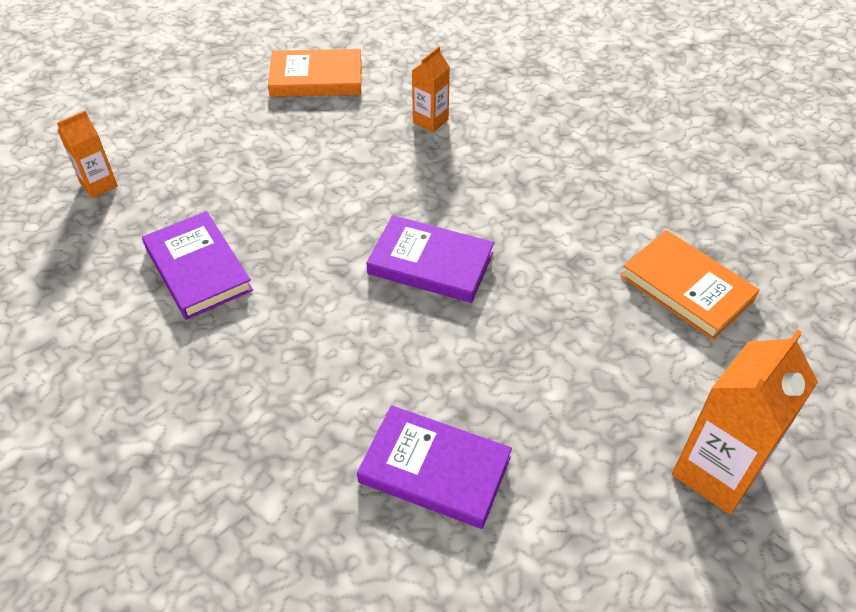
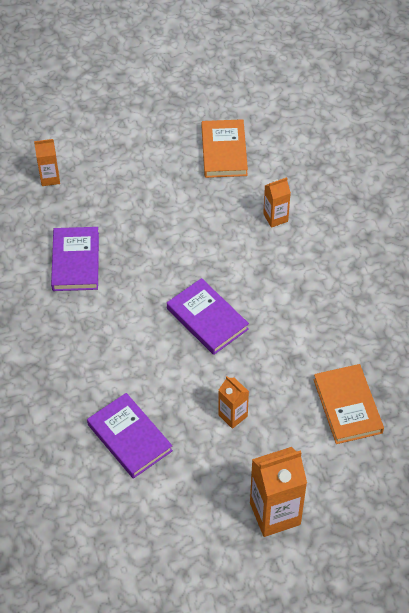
camera: 30 degrees right, 5 degrees up
(316, 78) = (224, 151): orange book -> orange book turned 60 degrees clockwise
(556, 368) = (233, 415): none -> orange carton

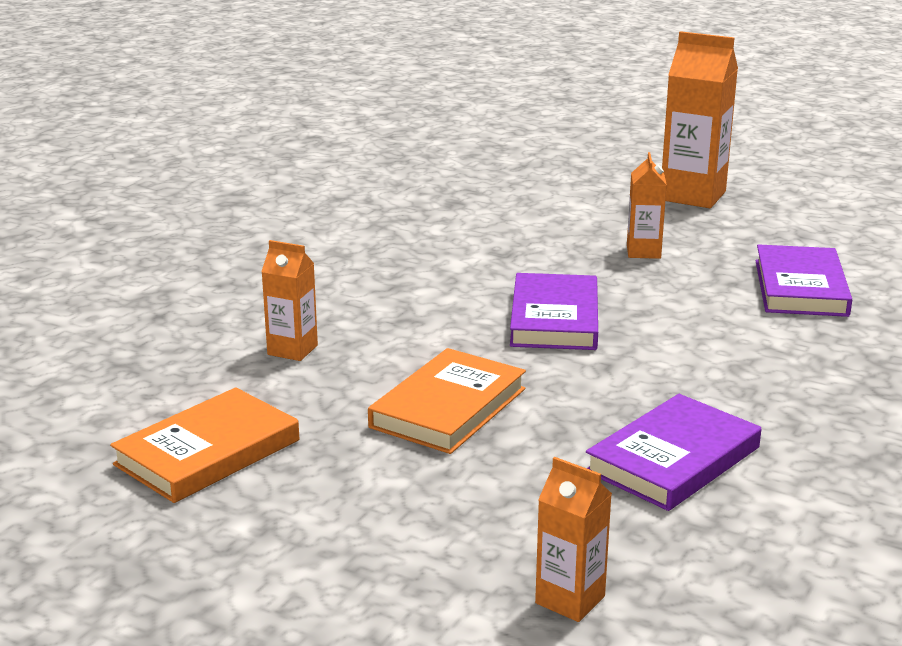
camera: 135 degrees left, 30 degrees down
(347, 406) = (503, 210): orange book -> orange book (448, 408)

